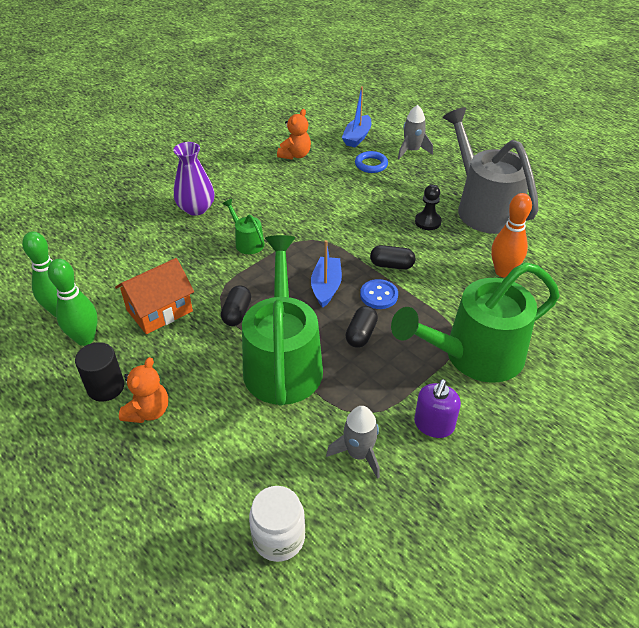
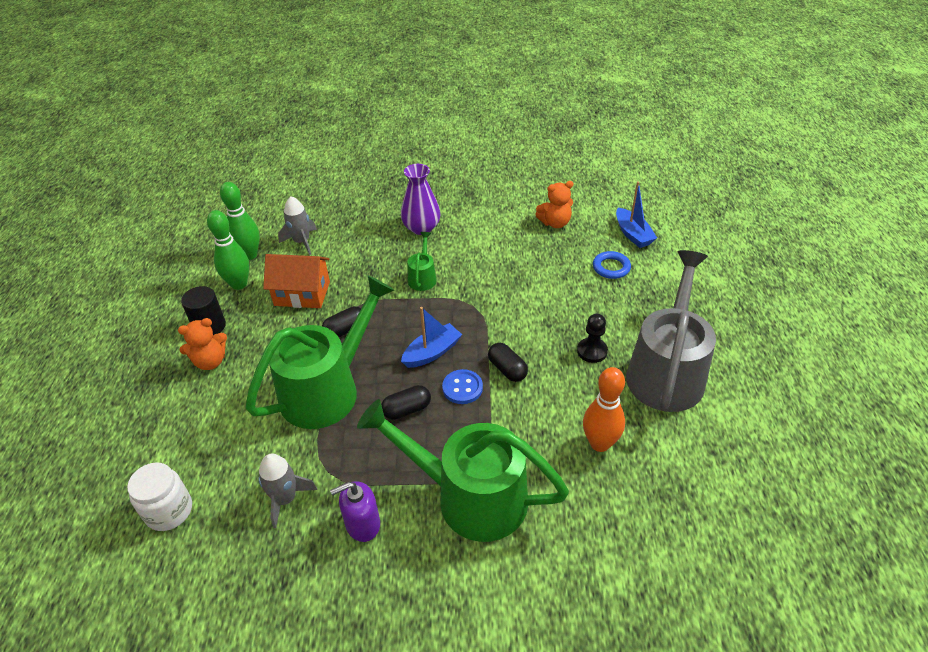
camera: 45 degrees right, 0 degrees up
(357, 137) = (633, 234): blue boat -> blue boat turned 90 degrees counterclockwise
(412, 151) = (669, 275): grey rocket -> grey rocket (302, 242)

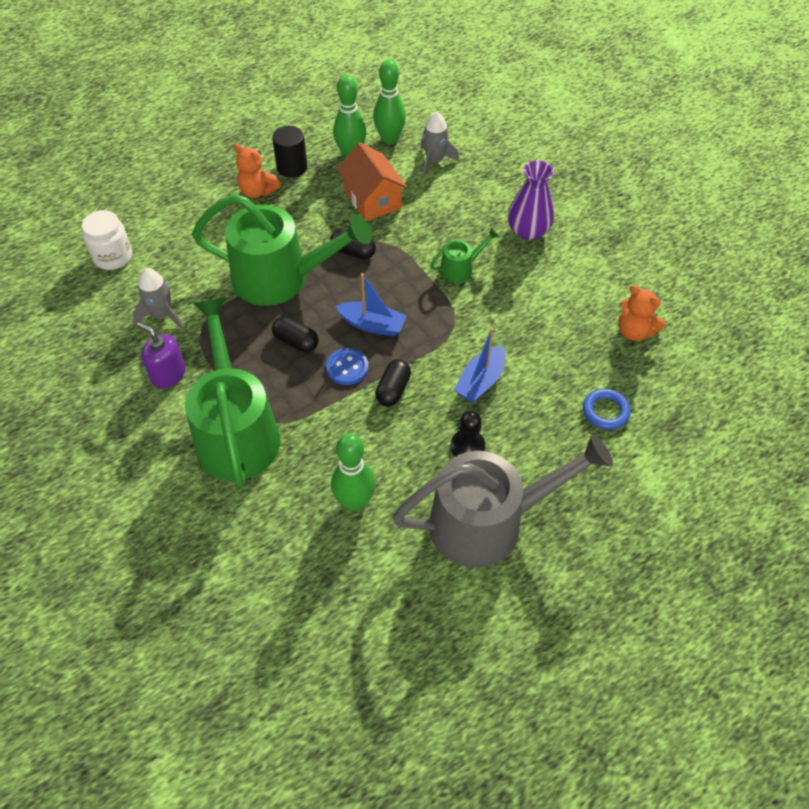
camera: 55 degrees right, 10 degrees up
(599, 443) = (354, 502): orange bowling pin -> green bowling pin
(633, 234) = (679, 408): blue boat -> blue boat (480, 381)

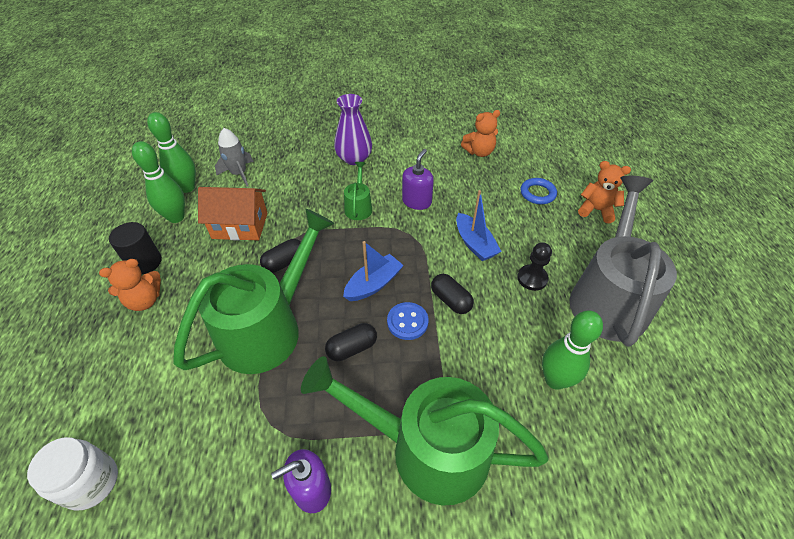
camera: 60 degrees left, 5 degrees down
(162, 315) = (224, 460): grey rocket -> none
(505, 310) = (416, 201): none -> purple soap dispenser
(622, 477) = (596, 210): none -> orange teddy bear

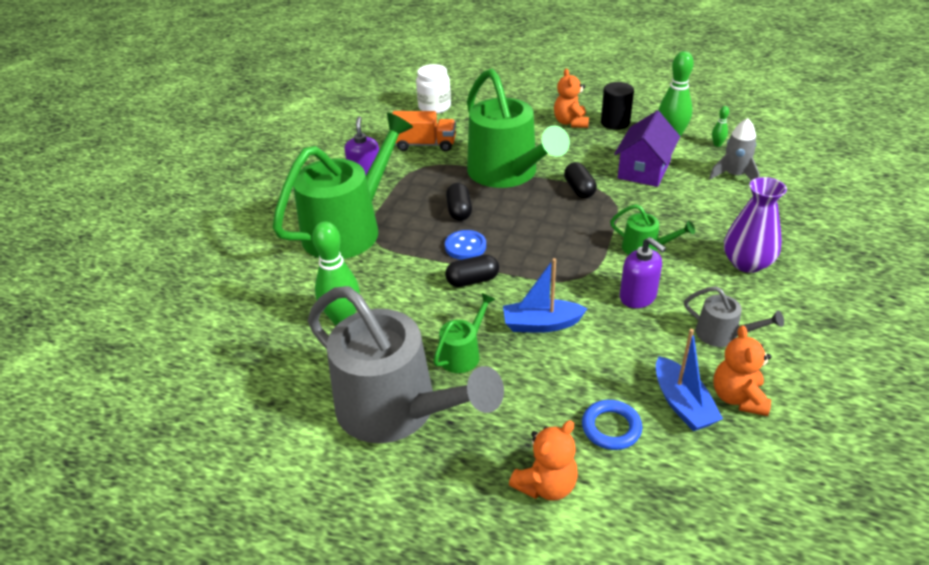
camera: 115 degrees right, 10 degrees down
(187, 187) = (717, 144): green bowling pin -> green bowling pin, size x0.46
(213, 446) = (424, 145): none -> orange truck
(240, 226) = (644, 170): orange house -> purple house
(373, 284) = (522, 236): blue boat -> blue boat (682, 404)
(432, 161) = (723, 335): none -> grey watering can
(532, 278) = (463, 353): black pawn -> green watering can

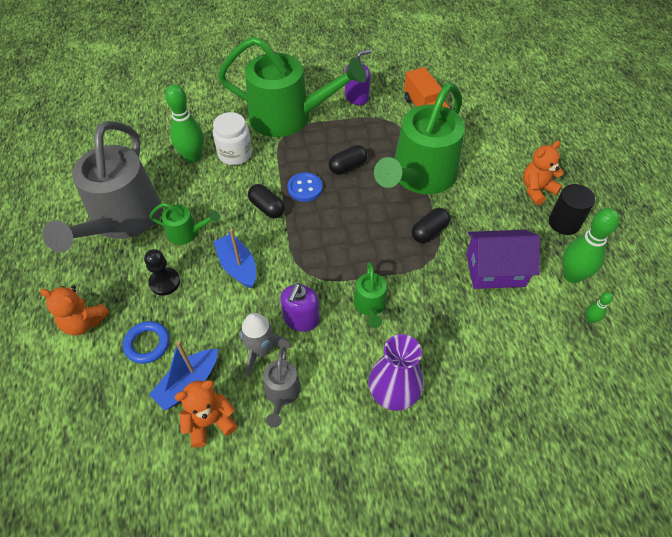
camera: 60 degrees right, 15 degrees up
(434, 107) = (487, 92): white jar -> white jar (235, 154)
(527, 391) = (165, 282): none -> black pawn
(734, 175) = (539, 348): grey rocket -> grey rocket (261, 350)

